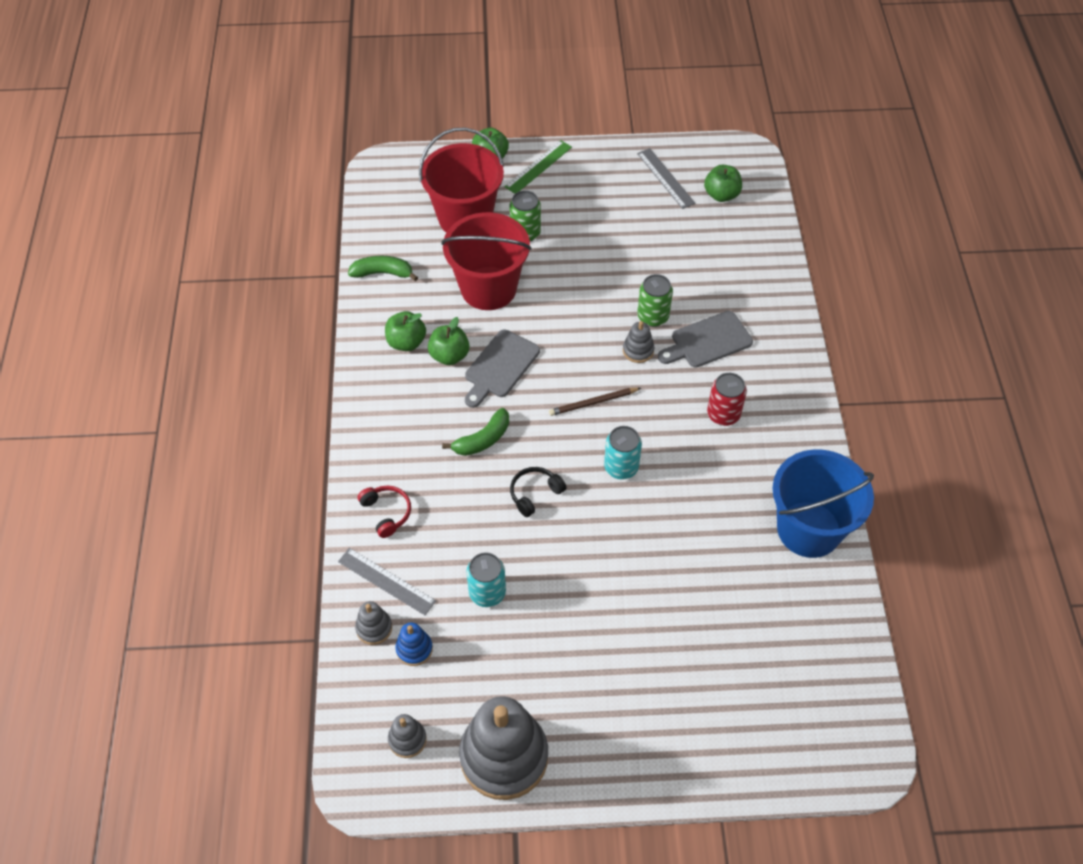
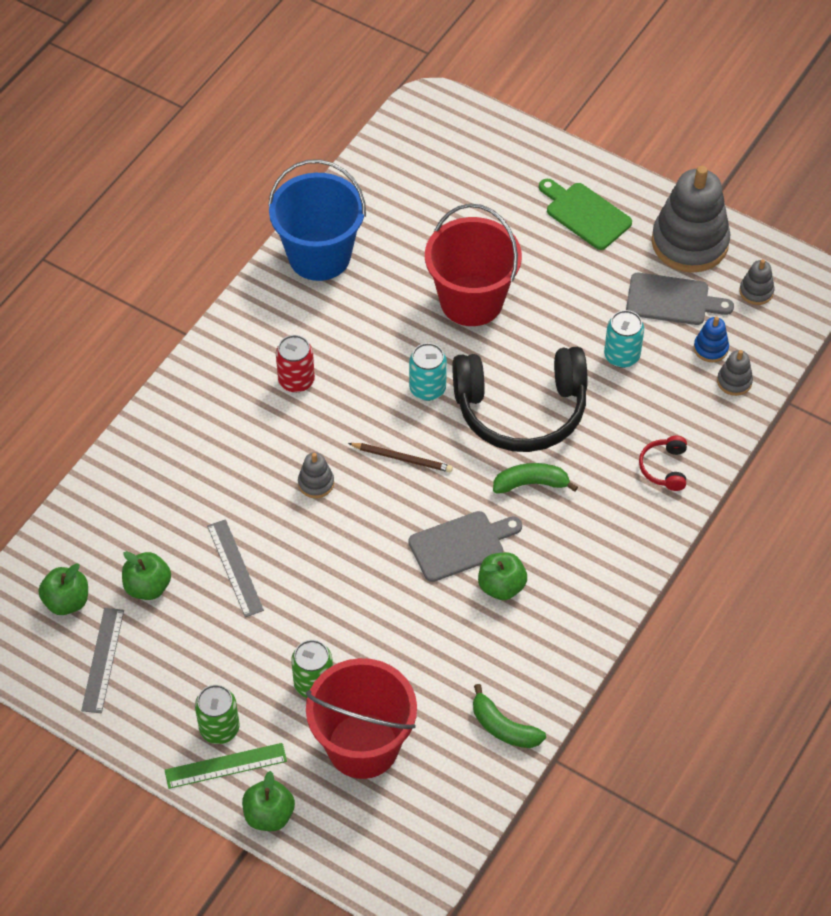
camera: 145 degrees left, 0 degrees up
(386, 581) = (701, 411): grey ruler -> grey ruler (235, 568)
(406, 342) = (534, 627): green apple -> green apple (148, 587)
(488, 288) = (405, 639): red bucket -> red bucket (471, 301)
(535, 494) = (521, 409): black headphones -> black headphones, size x2.43
(623, 725) = (585, 214): none -> green cutting board
(653, 316) = (270, 508): green can -> green can (219, 728)
(708, 341) = (242, 453): grey cutting board -> grey cutting board (672, 300)

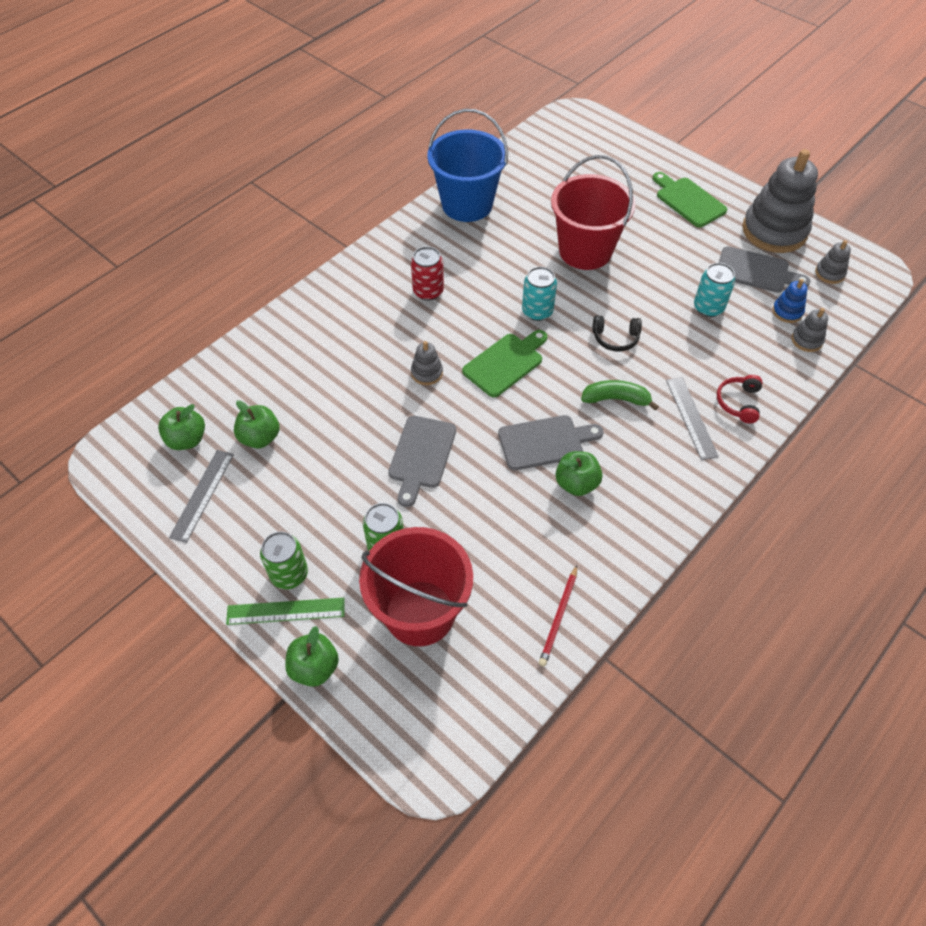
camera: 10 degrees right, 0 degrees up
(235, 568) = (340, 432): grey ruler -> grey ruler (691, 417)
(330, 580) = (421, 455): none -> grey cutting board
(402, 458) = (505, 363): brown pencil -> green cutting board
(503, 727) = (559, 617): green banana -> red pencil
(521, 409) = (615, 338): black headphones -> black headphones, size x0.41

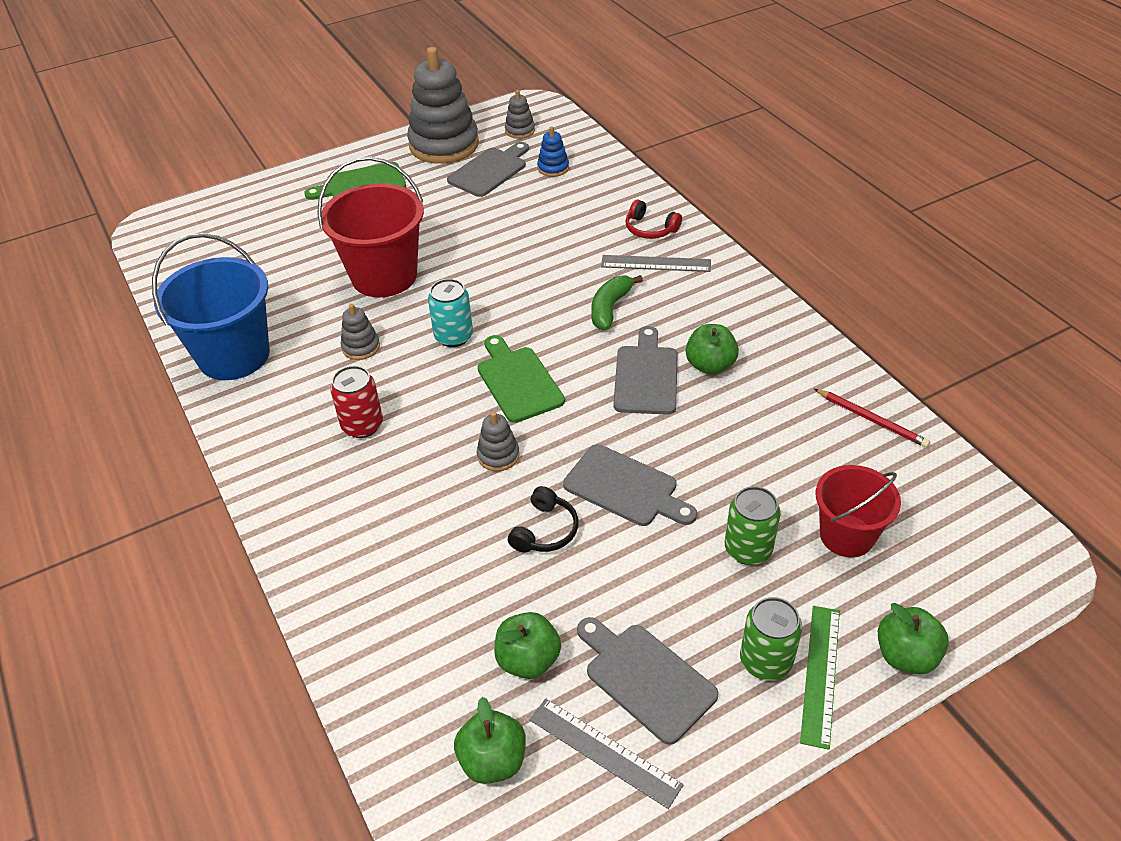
camera: 70 degrees left, 10 degrees down
(260, 505) = (646, 678): none -> grey cutting board
(420, 613) = (846, 535): red bucket -> red bucket, size x0.63
(615, 338) = (526, 287): black headphones -> black headphones (545, 530)
(708, 308) = (520, 213): turquoise can -> none
(807, 340) = (594, 167): grey stacking toy -> grey stacking toy (361, 347)

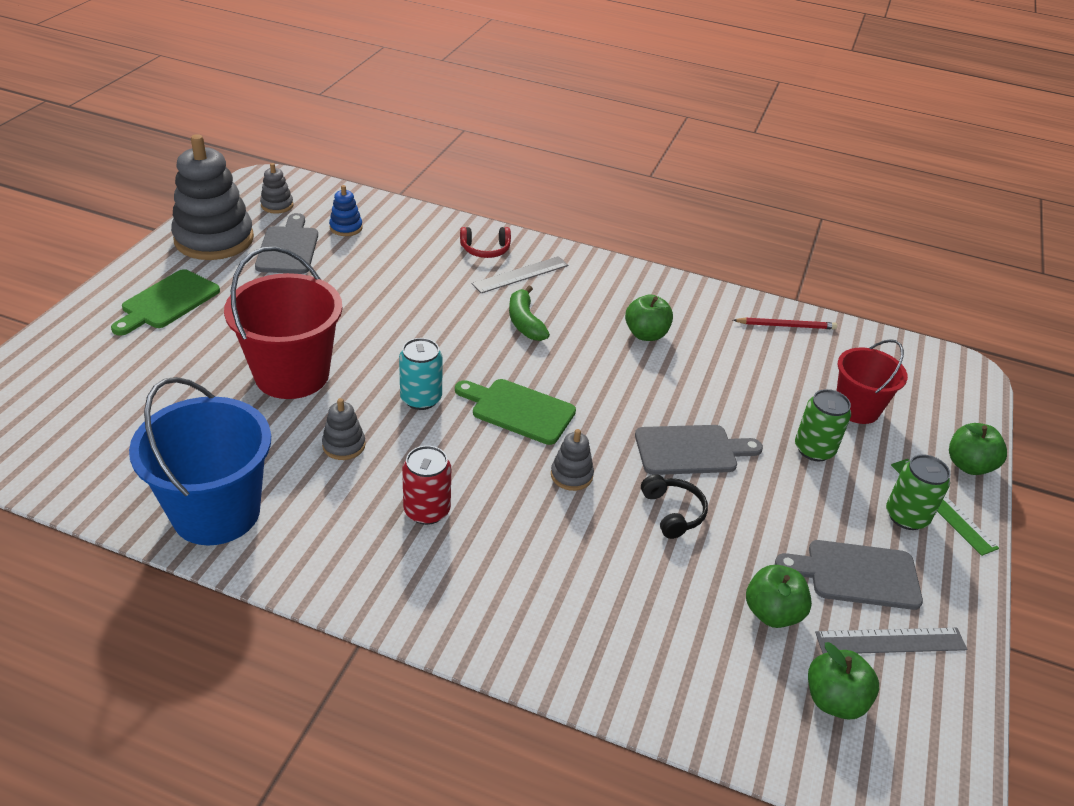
camera: 45 degrees left, 5 degrees down
(646, 376) = (611, 362): grey cutting board -> none

